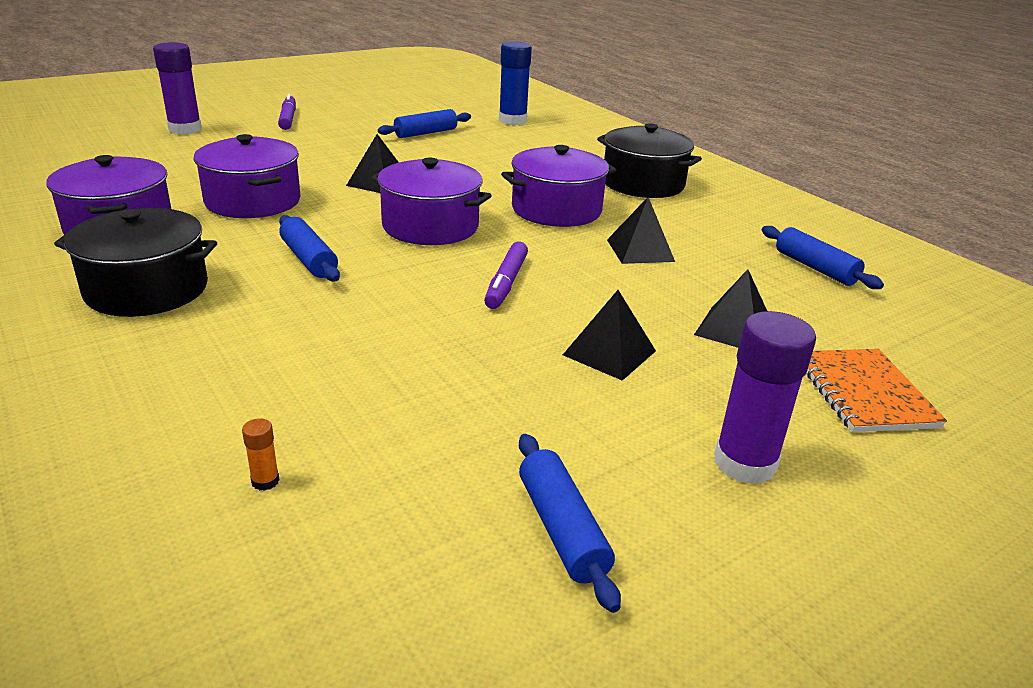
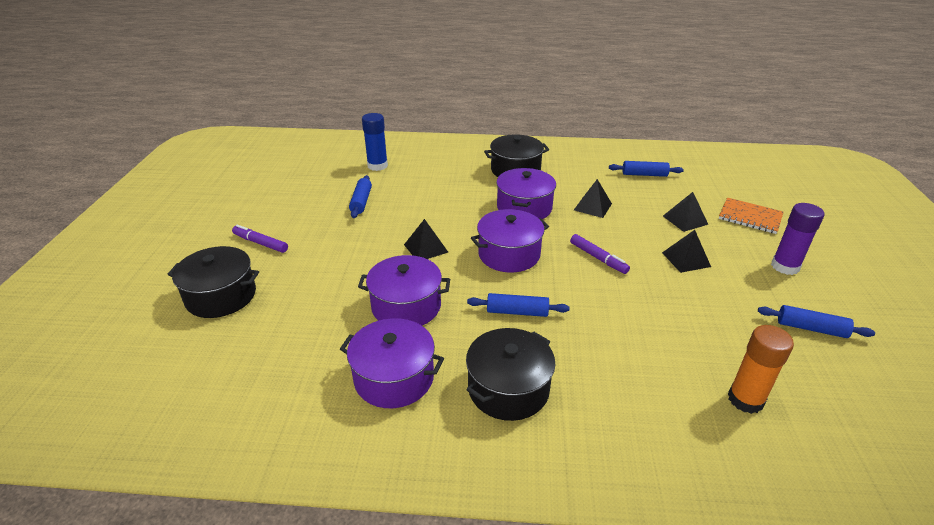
camera: 50 degrees left, 5 degrees up
(185, 129) = (221, 296): purple glue stick -> black pot
(265, 481) = (745, 399): orange glue stick -> orange glue stick, size x2.46

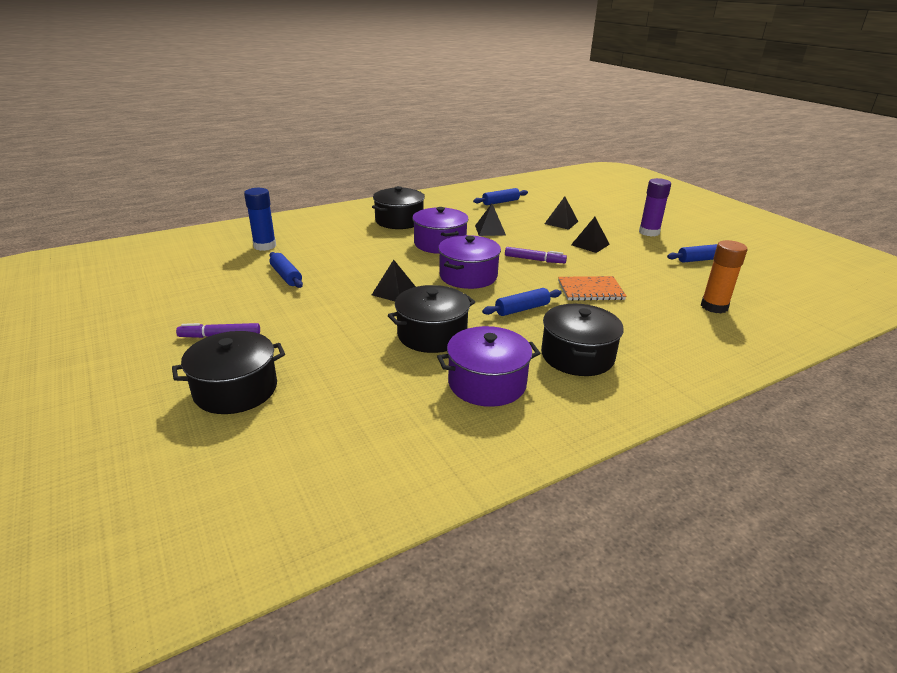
camera: 35 degrees left, 5 degrees down
(406, 306) = (432, 335): purple pot -> black pot
(750, 217) = (597, 211): orange notebook -> orange notebook (590, 290)

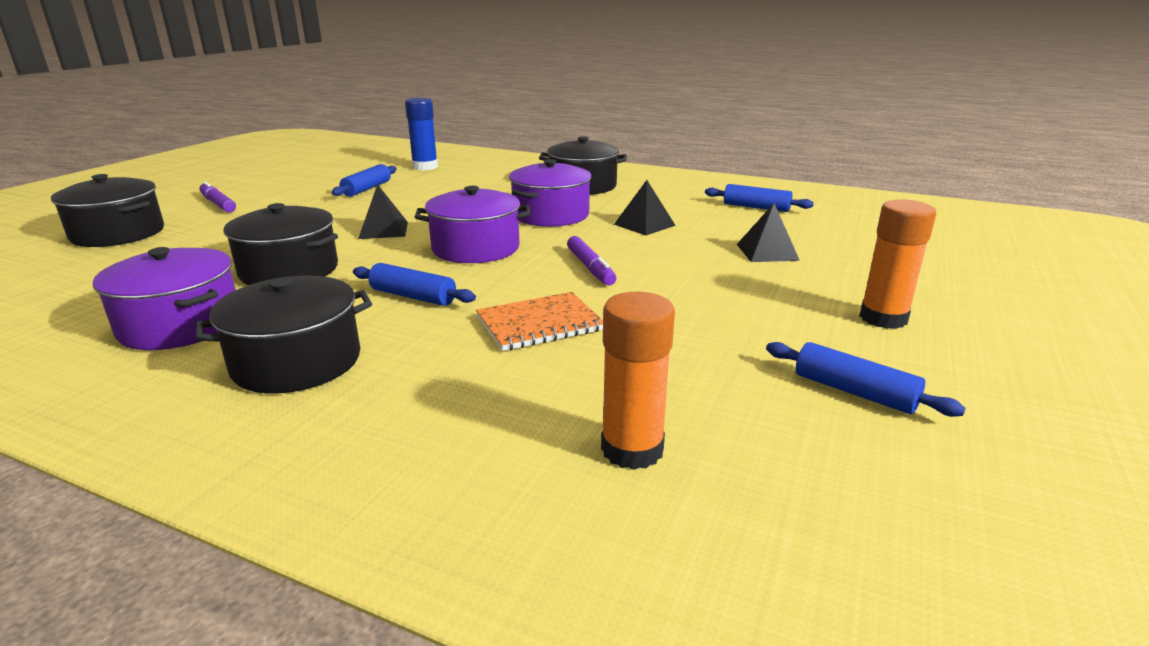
camera: 55 degrees right, 5 degrees down
(590, 244) = (721, 287): black pyramid -> none
(590, 290) = (539, 324): orange notebook -> orange notebook turned 75 degrees counterclockwise
(649, 232) = (883, 318): purple glue stick -> orange glue stick

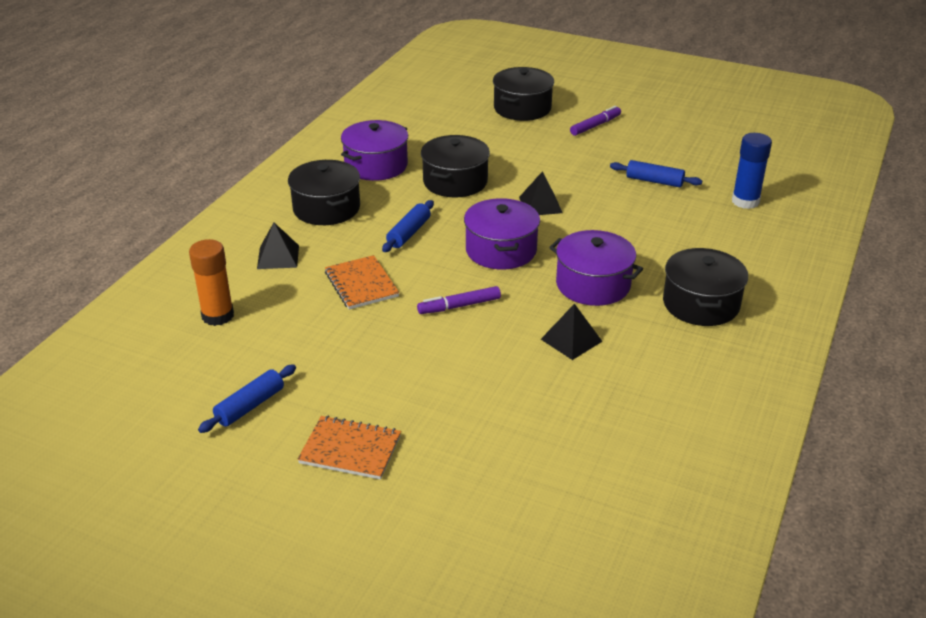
camera: 90 degrees right, 10 degrees up
(756, 207) = (645, 427): blue rolling pin -> none
(767, 252) = (498, 411): black pyramid -> black pyramid (278, 257)
(883, 318) = (350, 450): orange glue stick -> orange notebook

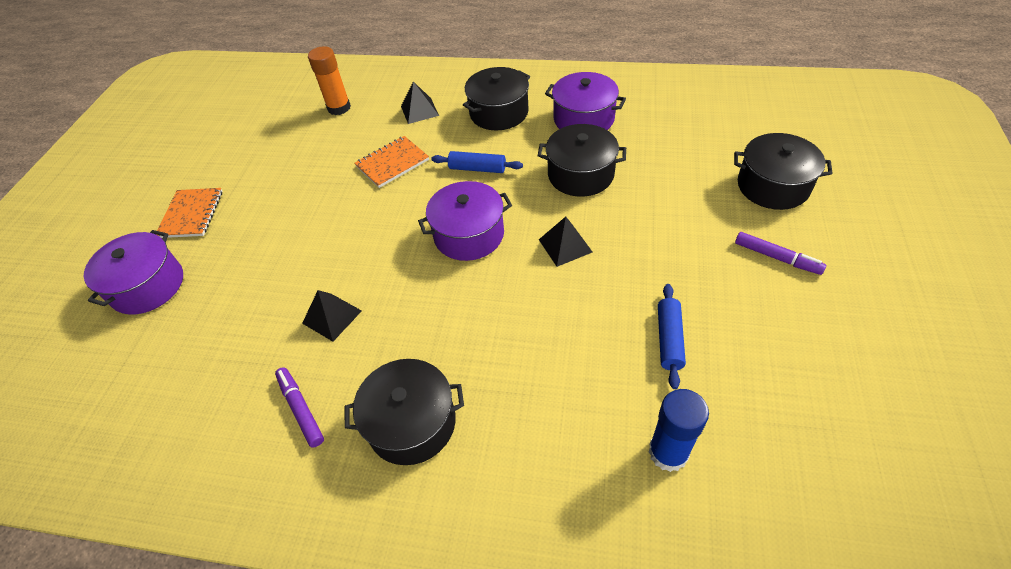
camera: 80 degrees right, 15 degrees up
(250, 406) = (240, 154): blue rolling pin -> none
(459, 306) = (372, 228): purple marker -> purple marker (301, 409)
(593, 284) = (427, 317): purple pot -> purple pot (147, 286)

